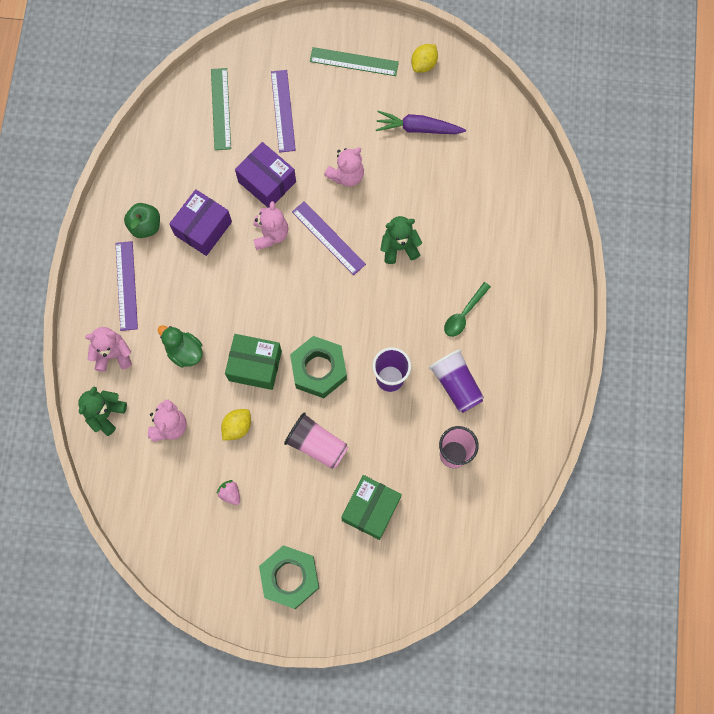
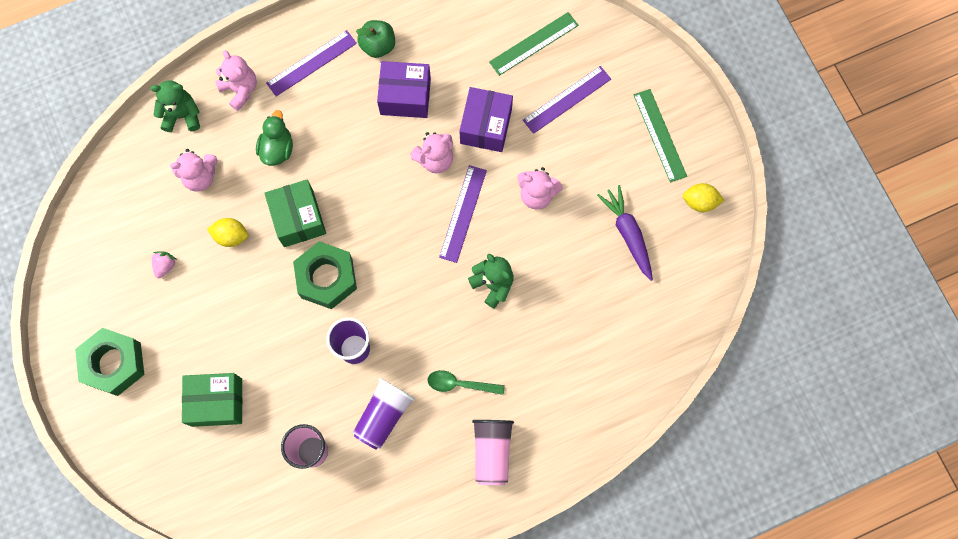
camera: 60 degrees right, 0 degrees up
(317, 444) = (253, 317): pink cup -> pink cup (492, 452)

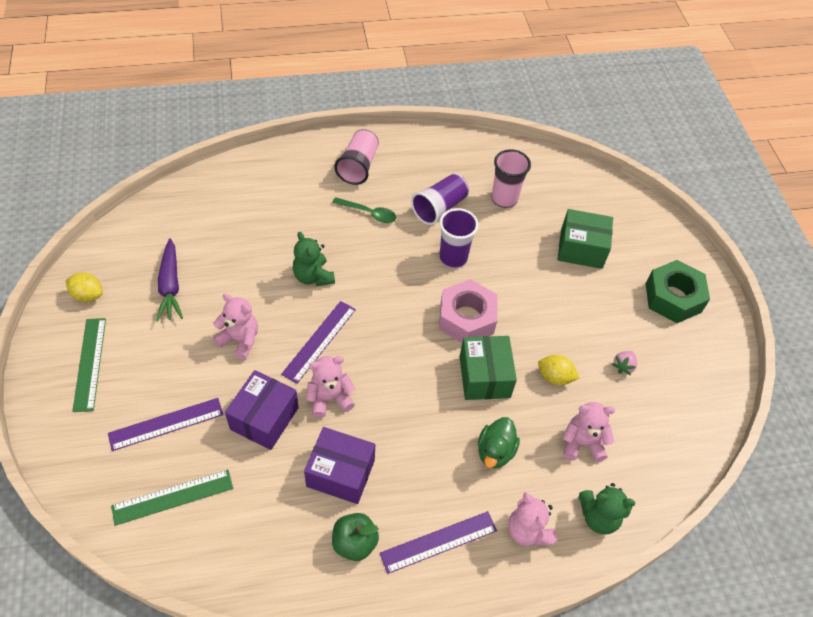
camera: 170 degrees left, 20 degrees down
(327, 278) = (466, 318): green nut -> pink nut

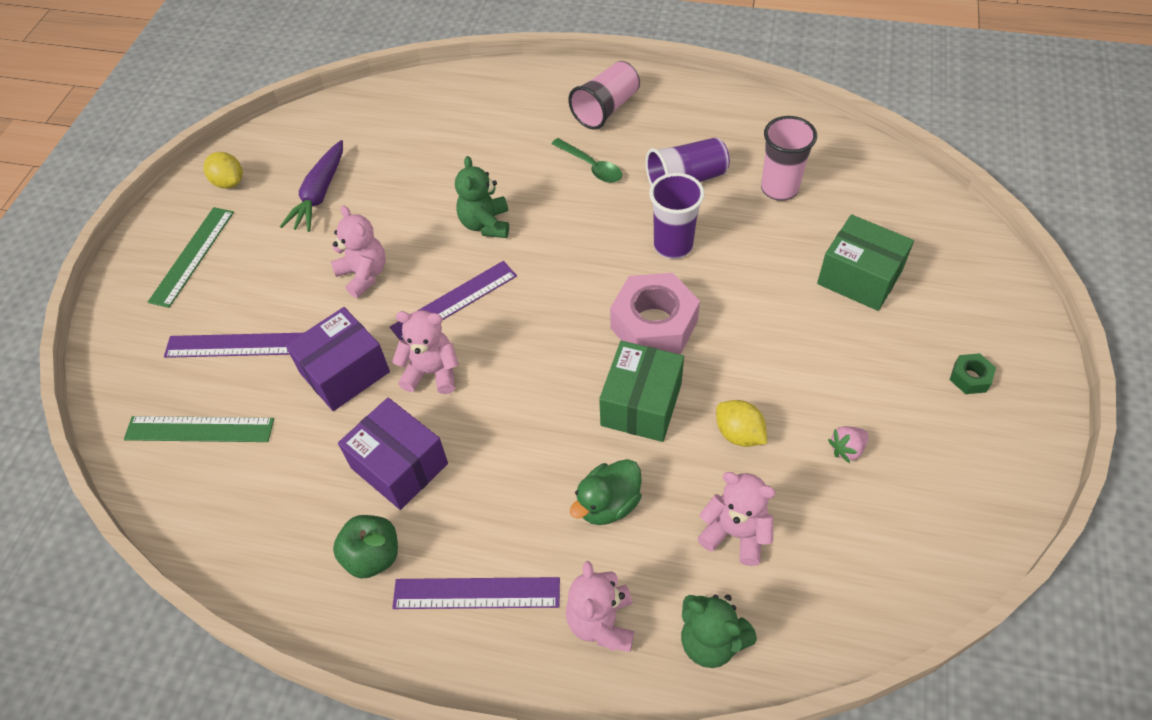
camera: 30 degrees right, 0 degrees up
(673, 298) = (970, 378): green nut -> green nut, size x0.45

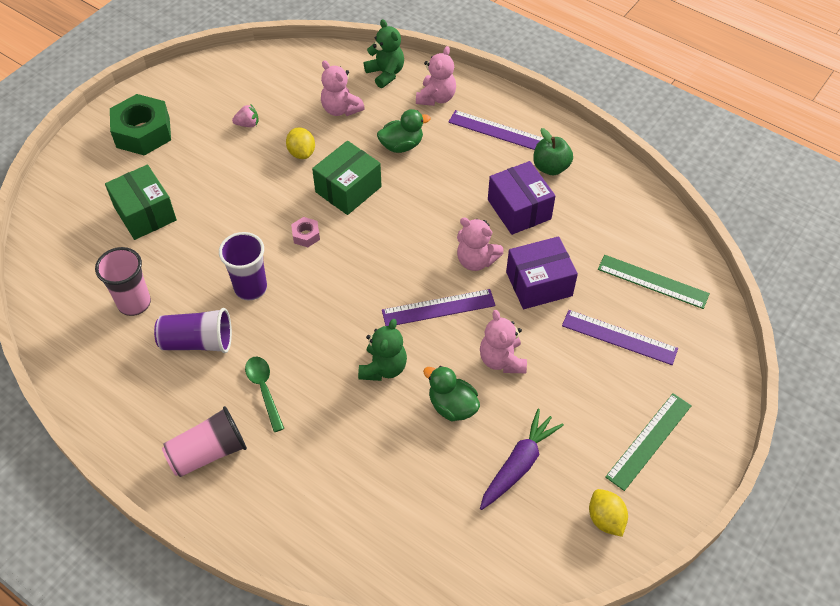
camera: 160 degrees left, 0 degrees up
(401, 216) = (452, 406): none -> green duck
(654, 324) = (306, 235): pink nut -> pink nut, size x0.45
(970, 378) = (143, 132): green nut -> green nut, size x2.22

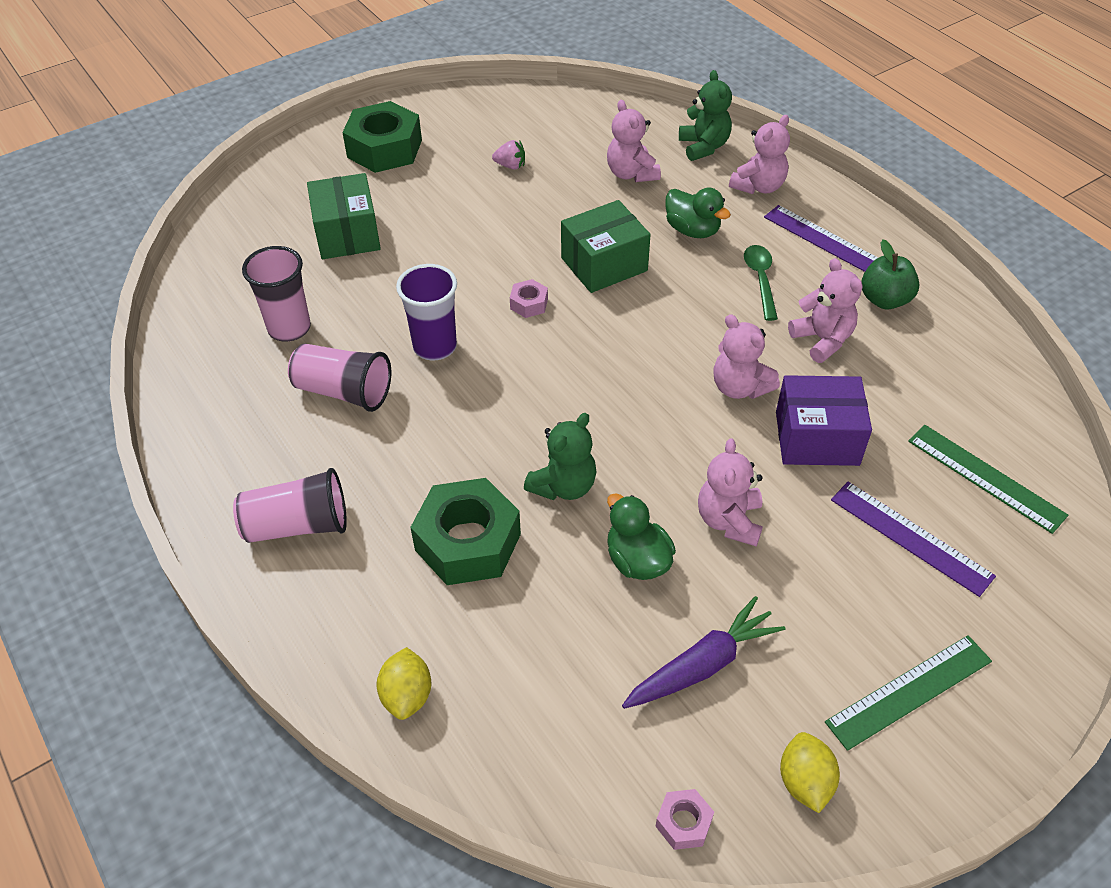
camera: 20 degrees right, 5 degrees down
(198, 342) = (343, 391): purple cup -> pink cup
(264, 390) = (399, 470): green spoon -> green spoon (760, 280)
(301, 153) = (562, 211): yellow lemon -> yellow lemon (407, 695)
(334, 428) = (468, 542): none -> green nut
(401, 145) = (692, 230): green duck -> green duck turned 45 degrees clockwise
(438, 308) = (666, 432): purple ruler -> none
(519, 209) = (822, 340): purple box -> pink teddy bear
(542, 569) = (683, 823): none -> pink nut

